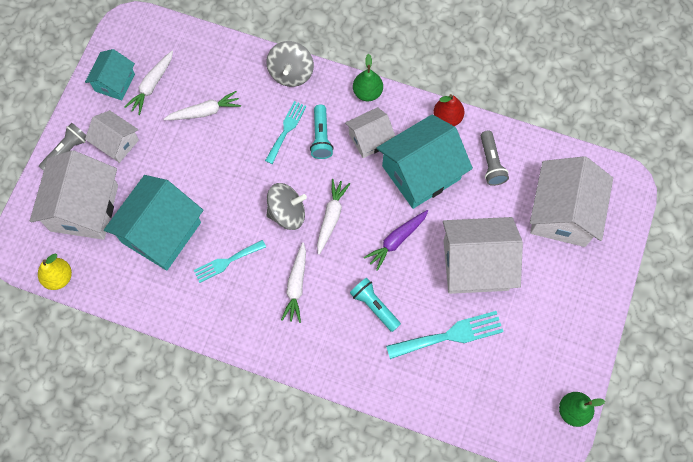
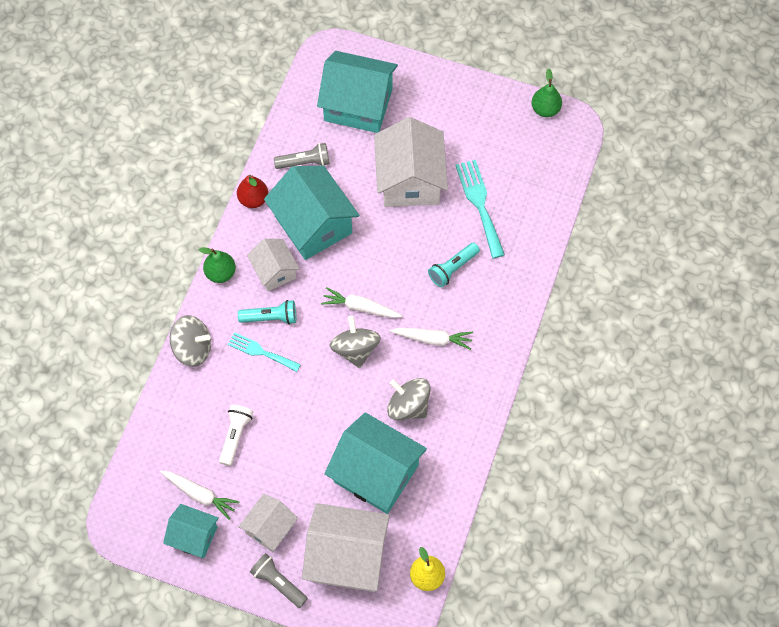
camera: 90 degrees left, 5 degrees down
(205, 111) = (235, 436): white carrot -> white flashlight
(227, 262) = (408, 406): turquoise fork -> grey spinning top
(396, 240) = (385, 248): purple carrot -> none
(562, 213) = (358, 105): white house -> turquoise house

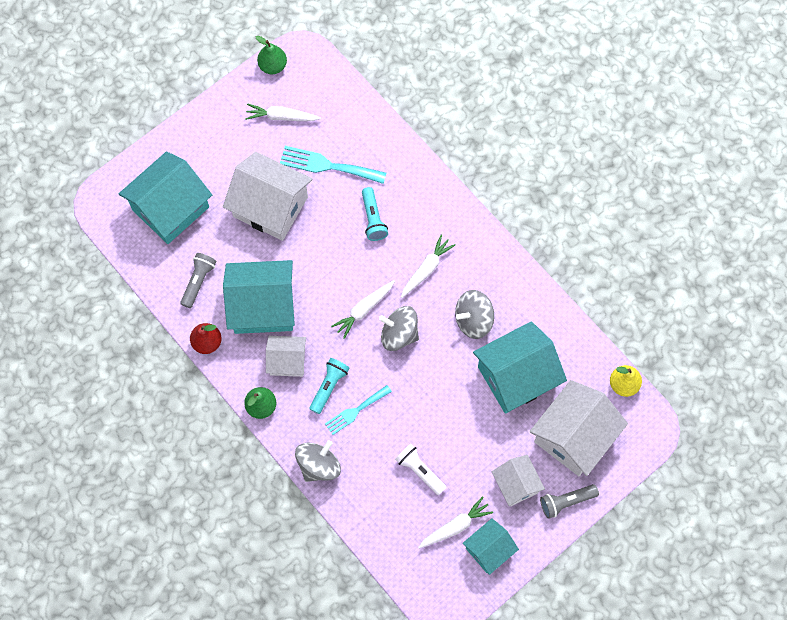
camera: 60 degrees left, 5 degrees up
(501, 142) = (281, 117): none -> white carrot

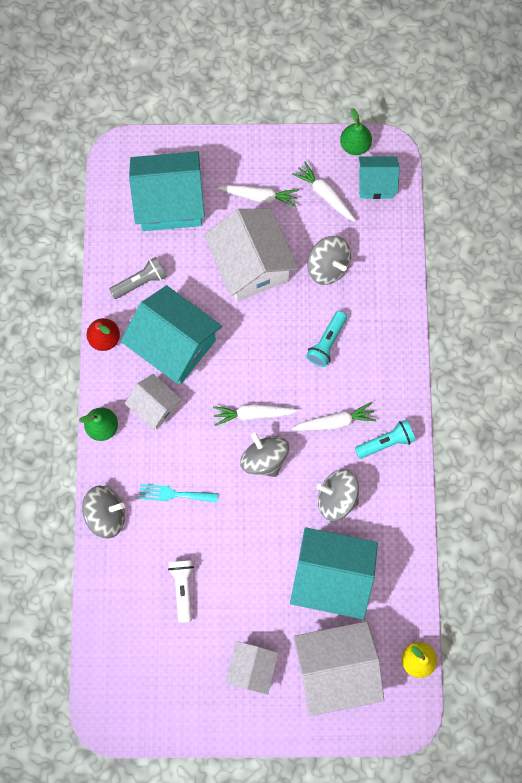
camera: 40 degrees right, 5 degrees up
(327, 165) = (328, 267): turquoise fork -> grey spinning top
(329, 386) = (170, 455): turquoise flashlight -> turquoise flashlight (386, 442)
(455, 526) = (172, 659): white carrot -> white carrot (260, 196)
(489, 550) = (182, 703): turquoise house -> turquoise house (376, 183)
(566, 502) = (280, 718): grey flashlight -> none

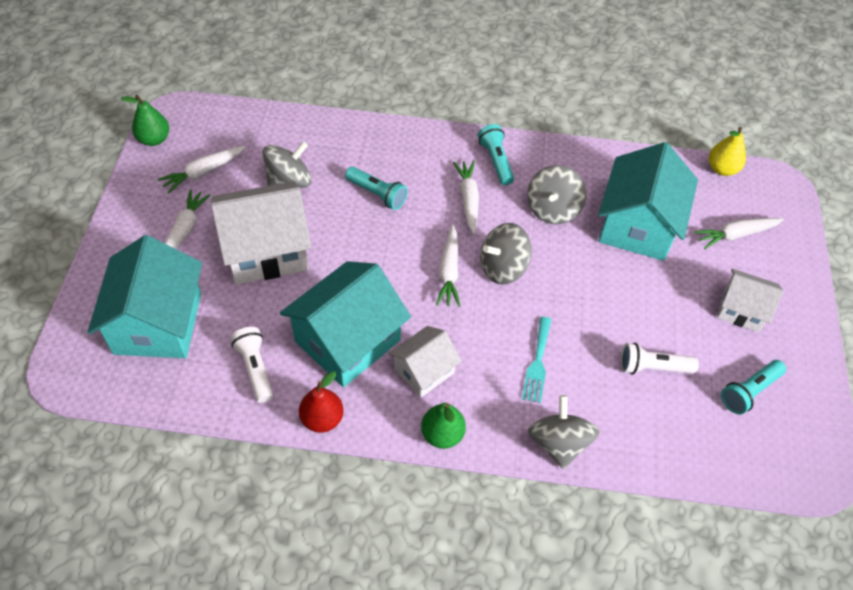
camera: 85 degrees left, 20 degrees down
(140, 282) = (255, 368): grey flashlight -> white flashlight
(170, 669) = (749, 392): none -> turquoise flashlight
(336, 668) = (736, 235): white house -> white carrot
(376, 183) = (205, 128): turquoise house -> none

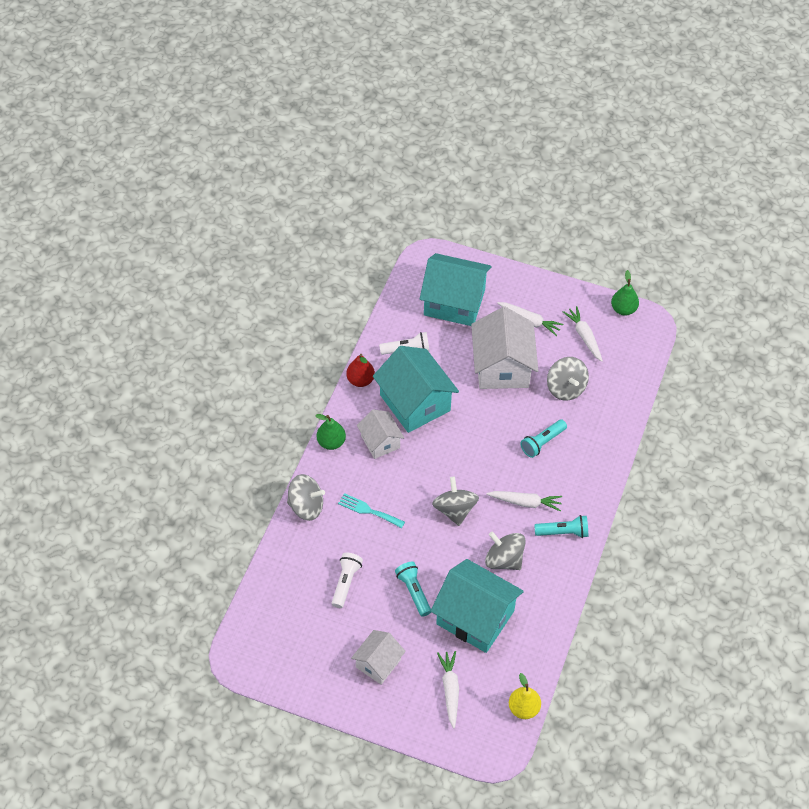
camera: 105 degrees right, 0 degrees up
(449, 271) = (459, 474): white carrot -> none
(749, 392) = (309, 639): turquoise flashlight -> turquoise flashlight (413, 591)

